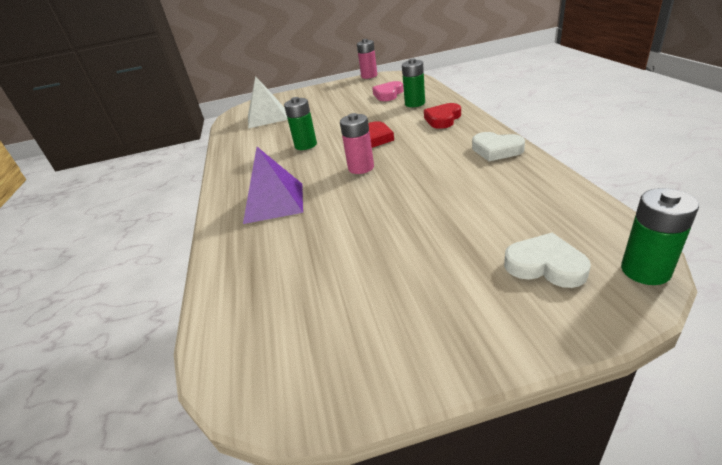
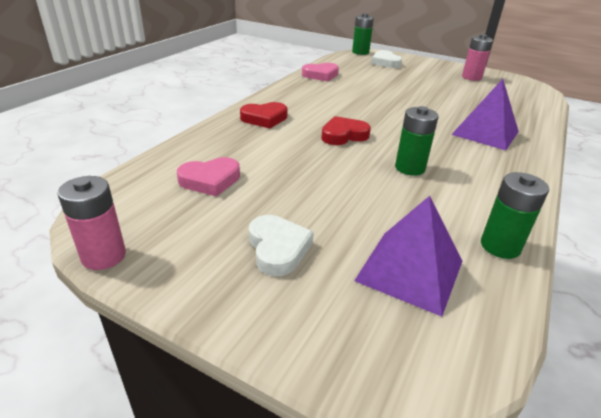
camera: 145 degrees left, 0 degrees up
(267, 117) = (410, 270): white pyramid -> purple pyramid
(361, 168) = (393, 121): pink battery -> pink battery (471, 77)
(415, 103) = (233, 147): green battery -> green battery (500, 246)
(496, 150) = (299, 88): white heart -> white heart (278, 248)
(528, 176) = (321, 75): none -> pink heart

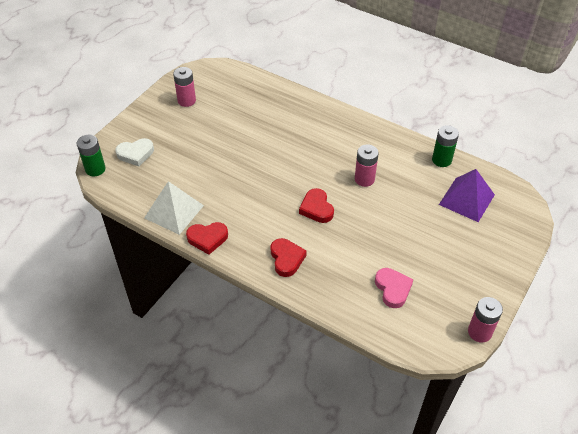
camera: 85 degrees left, 15 degrees up
(278, 248) = (459, 252): white heart -> none
(290, 86) = (207, 238): none -> red heart
(321, 75) = (174, 211): pink heart -> white pyramid
(410, 168) = (364, 179): green battery -> pink battery
(485, 133) = (307, 126): purple pyramid -> none

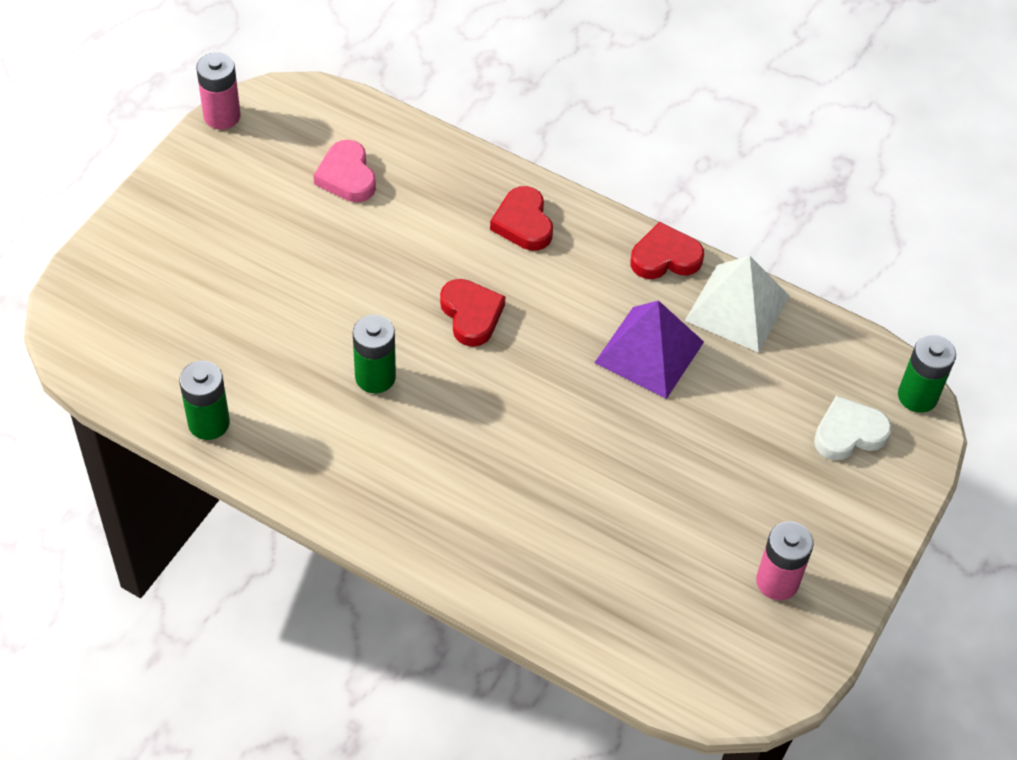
camera: 175 degrees right, 5 degrees up
(364, 179) = (375, 377): pink battery -> green battery
(466, 199) = (181, 335): purple pyramid -> purple pyramid (649, 352)

